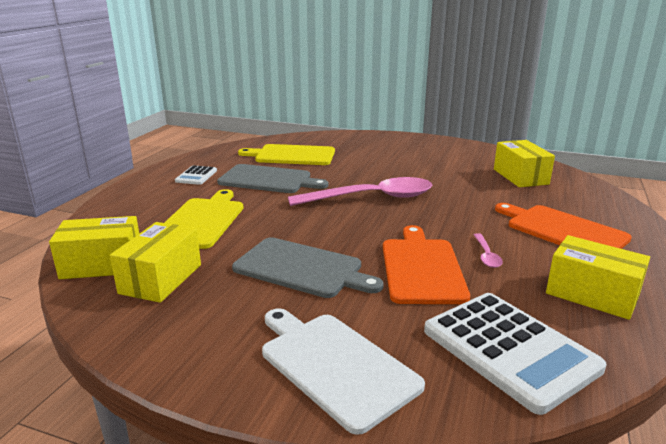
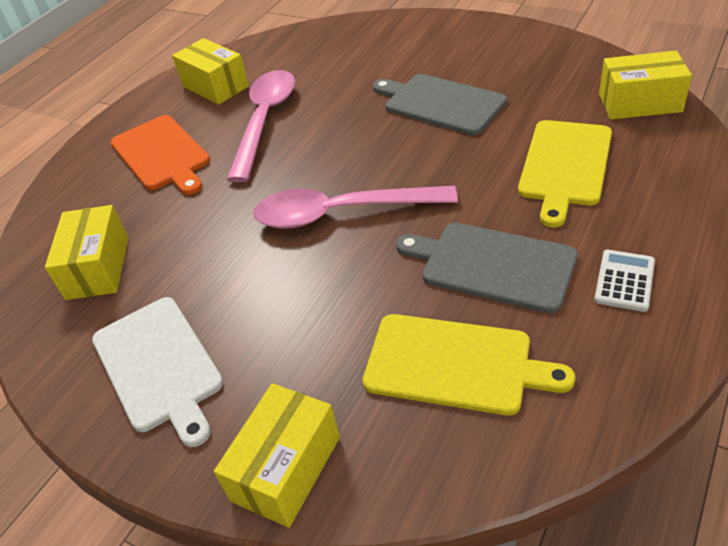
camera: 165 degrees left, 20 degrees up
(161, 279) = (570, 90): yellow box -> yellow box (286, 468)
(334, 365) = (422, 37): white cutting board -> white cutting board (159, 366)
(421, 268) = (332, 106): orange cutting board -> none
(486, 255) = (265, 121): pink spoon -> pink spoon, size x2.43
(509, 349) = (308, 49): white calculator -> none

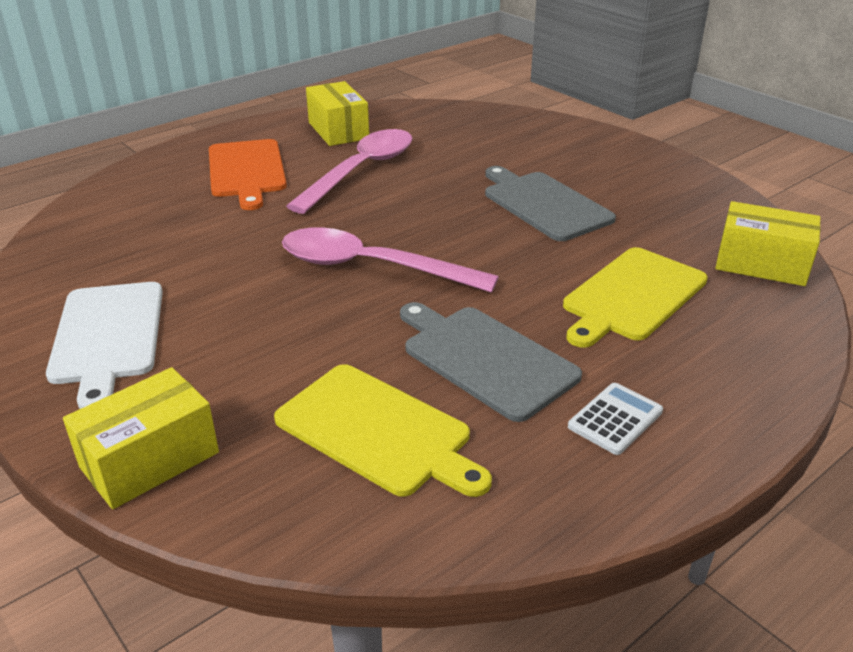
camera: 15 degrees right, 10 degrees down
(98, 268) = (120, 242): yellow box -> none

